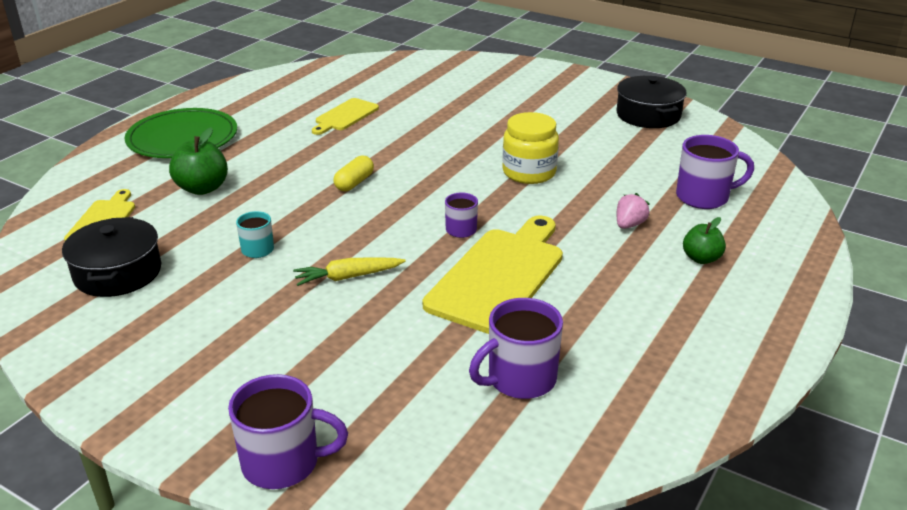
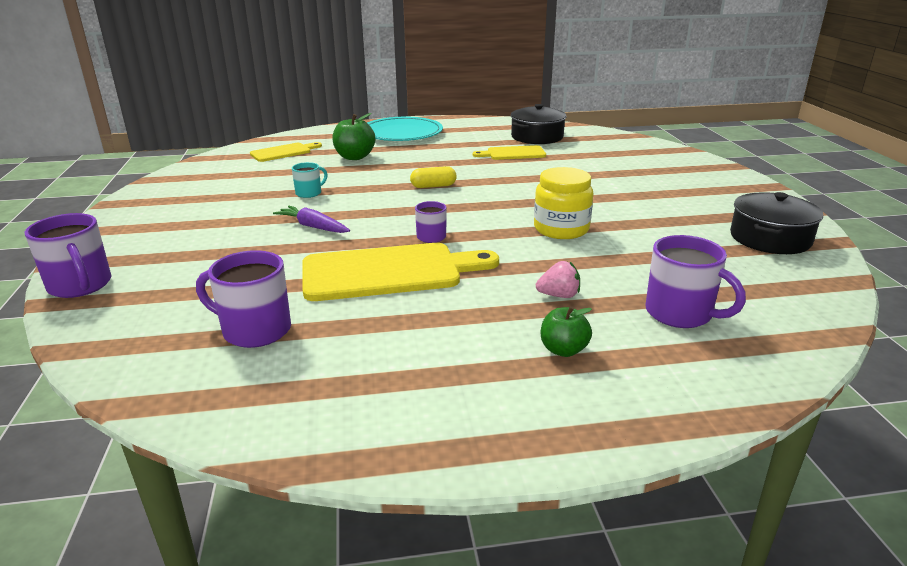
camera: 50 degrees right, 5 degrees down
(118, 273) = (236, 174): black pot -> black pot (537, 137)
(182, 138) = (401, 133): green plate -> turquoise plate
(348, 277) = (313, 227): yellow carrot -> purple carrot

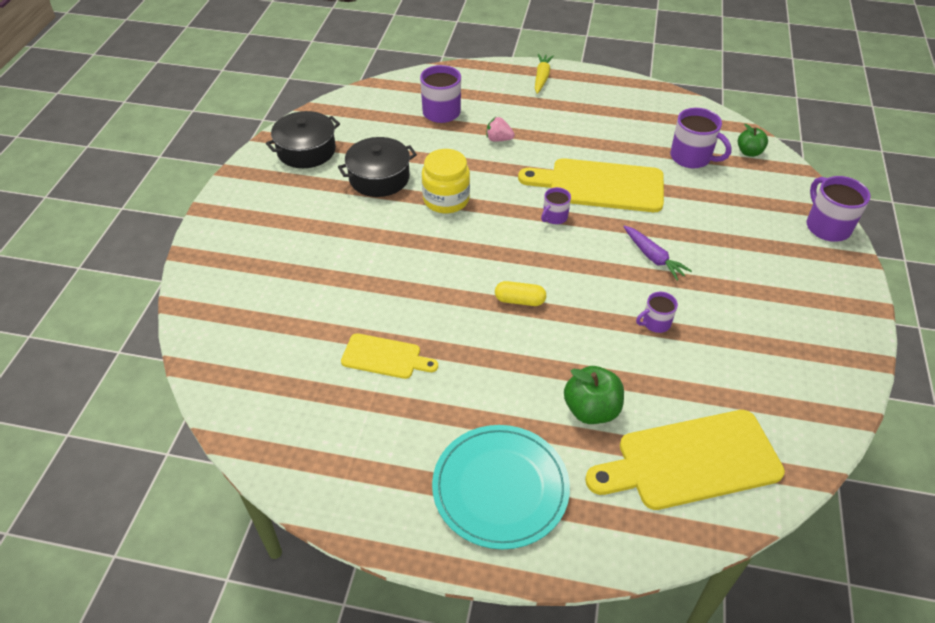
camera: 160 degrees left, 20 degrees up
(283, 152) = (691, 461): yellow cutting board -> yellow cutting board, size x1.83
(309, 193) = (655, 323): turquoise mug -> purple mug
(537, 137) = (314, 403): black pot -> black pot (379, 178)
(563, 350) = (523, 107): green apple -> green apple (749, 152)
(575, 419) = (541, 78): none -> yellow carrot

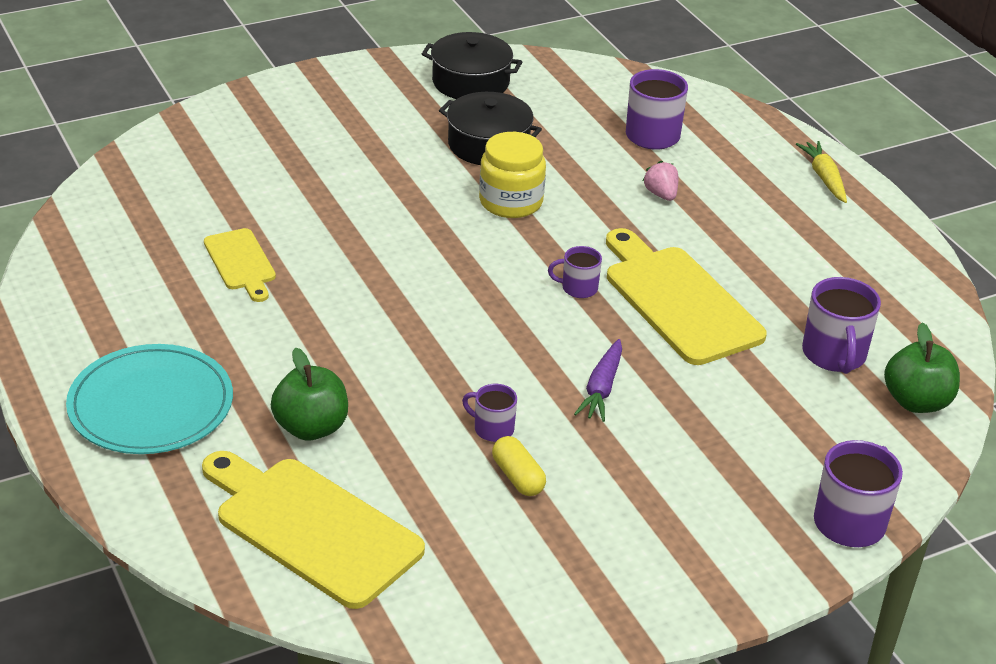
camera: 50 degrees right, 10 degrees down
(520, 300) = (415, 316): yellow capsule -> yellow capsule (518, 477)
(541, 78) = (824, 178): yellow carrot -> yellow carrot turned 75 degrees counterclockwise
(749, 152) = (916, 401): green apple -> green apple, size x1.53

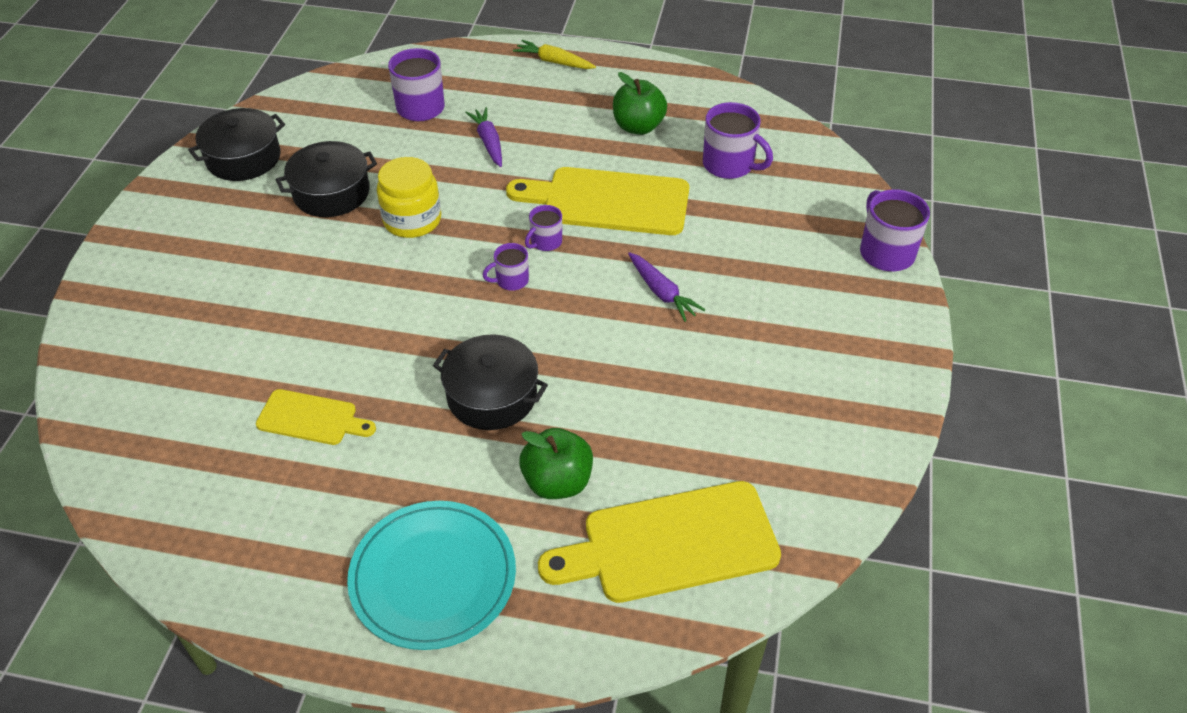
camera: 50 degrees left, 10 degrees up
(365, 345) = (492, 395): none -> black pot
(492, 429) = (652, 375): purple mug -> purple mug (511, 280)
(518, 477) = (714, 390): yellow capsule -> none
(661, 194) = (488, 142): pink strawberry -> purple carrot
(916, 401) = (803, 158): green apple -> green apple (638, 127)

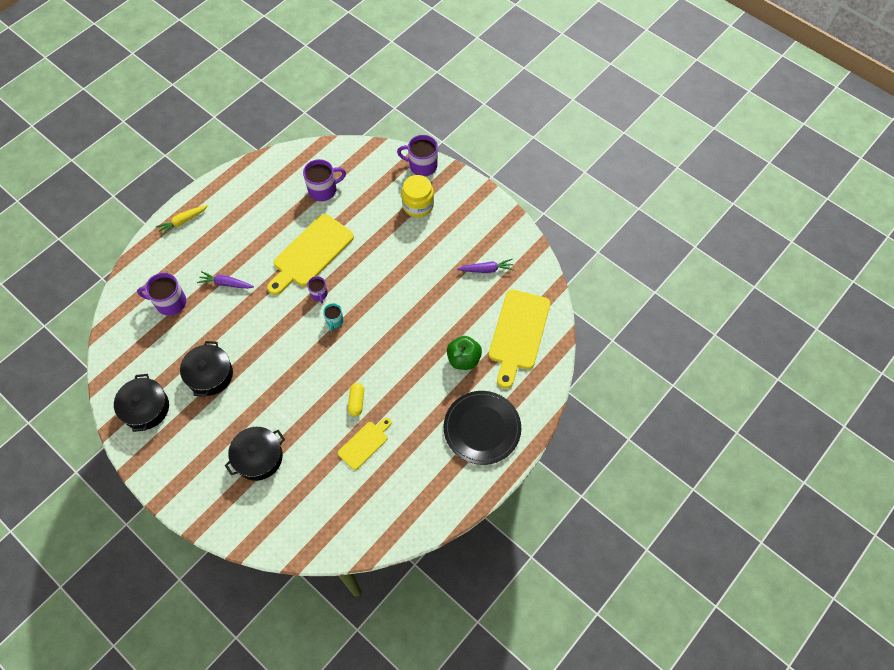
camera: 60 degrees left, 15 degrees up
(383, 373) = (356, 402): none -> yellow capsule
(412, 220) = (260, 345): yellow jar -> yellow jar (418, 205)
(433, 577) = (482, 428): turquoise plate -> black plate
(492, 395) = (400, 362): black pot -> black pot (258, 457)
(511, 280) = (334, 321): purple mug -> turquoise mug
(638, 127) = (266, 212): green apple -> none
(662, 292) = (385, 264): purple carrot -> purple carrot (486, 269)

